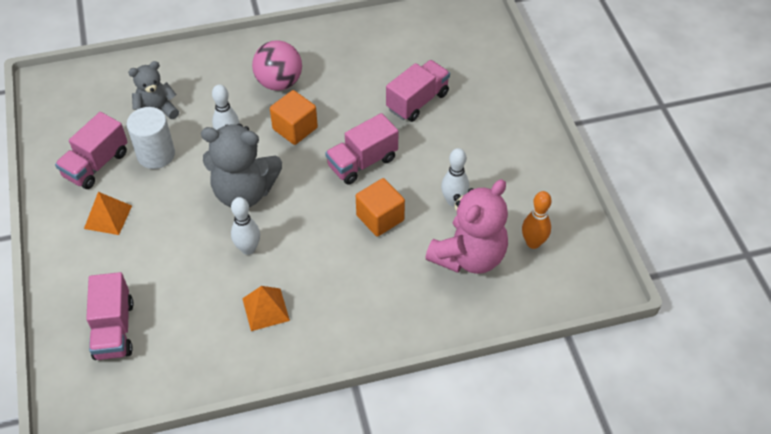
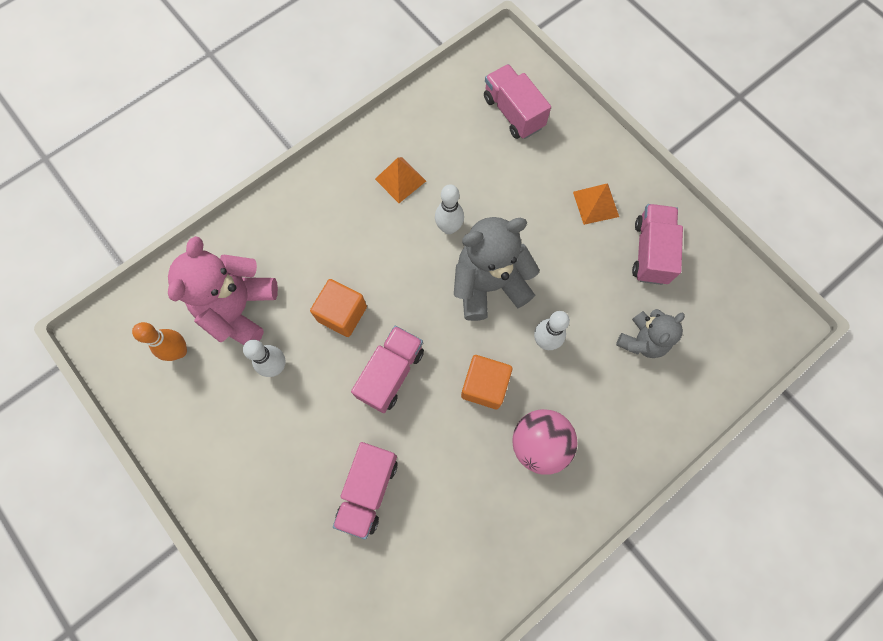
camera: 155 degrees right, 20 degrees up
(156, 154) = (603, 288): white cylinder -> none

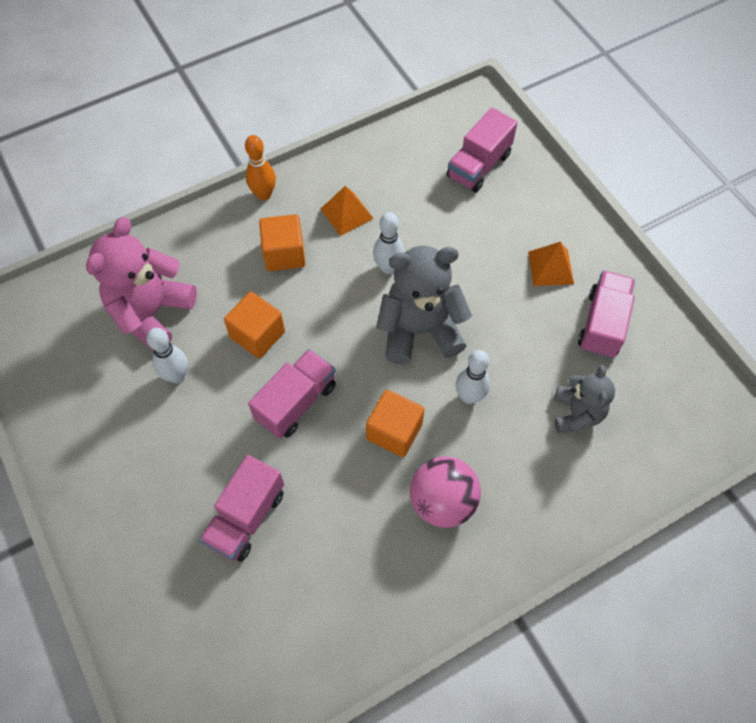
camera: 10 degrees right, 10 degrees down
(179, 351) = (81, 344): orange bowling pin -> orange bowling pin (264, 194)
(350, 229) = (284, 254): none -> orange cube
(513, 113) = (479, 166): pink truck -> pink truck turned 120 degrees counterclockwise
(642, 340) = (576, 413): grey teddy bear -> grey teddy bear turned 45 degrees counterclockwise

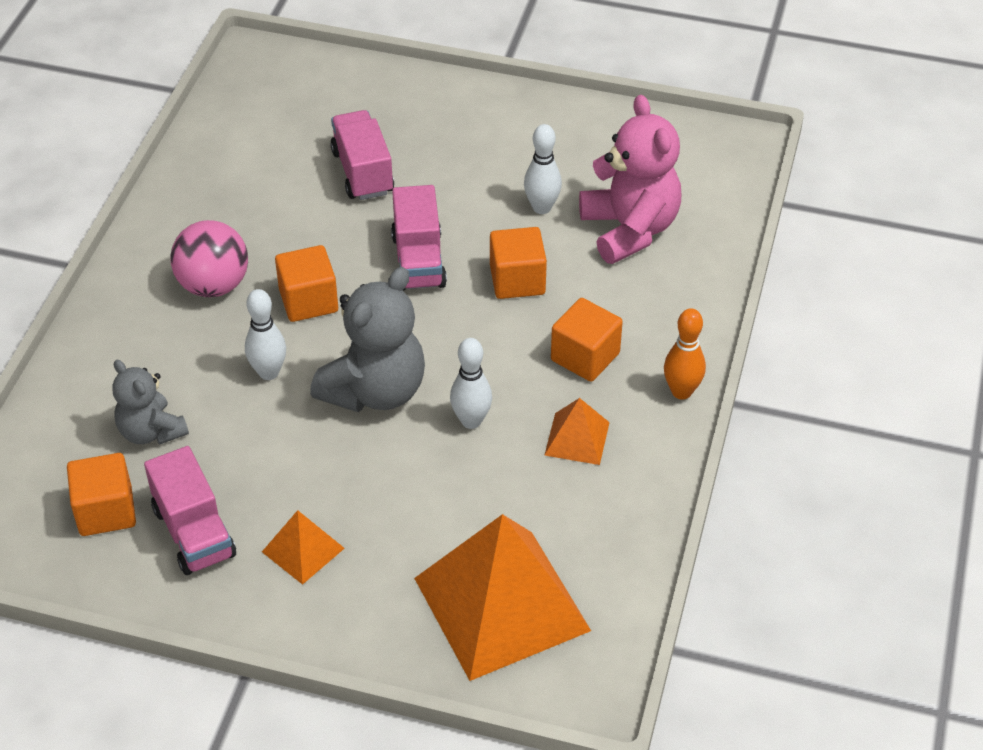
camera: 135 degrees right, 15 degrees down
(479, 166) = (501, 604): pink truck -> orange pyramid
(644, 379) = (106, 511): none -> orange cube

